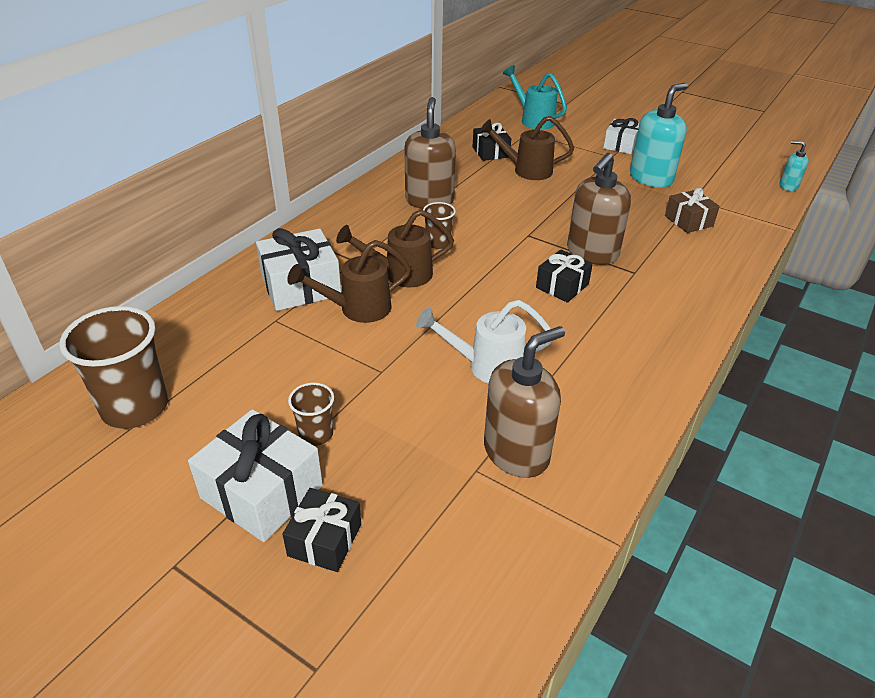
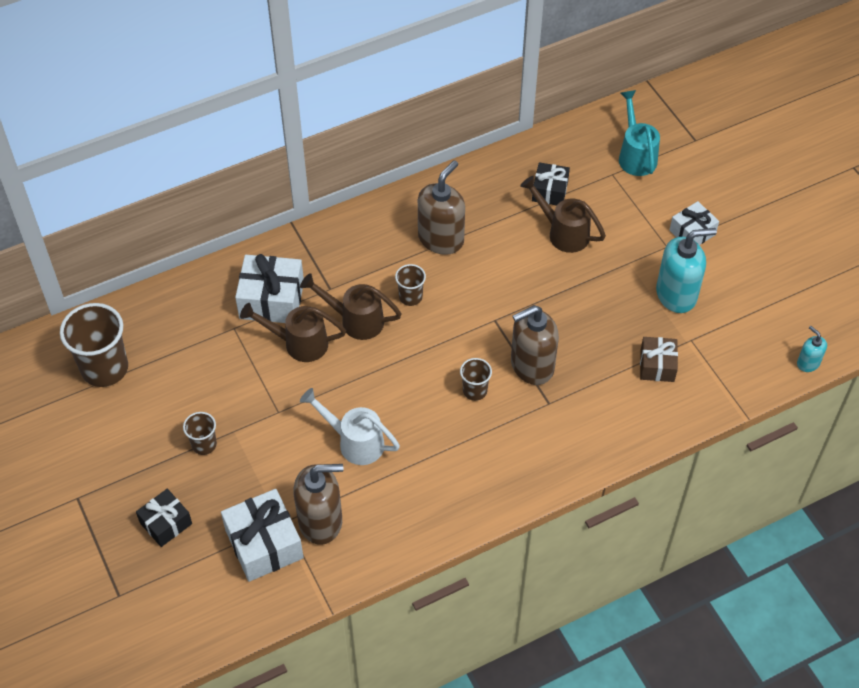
camera: 30 degrees right, 15 degrees up
(262, 492) = (148, 472): white gift -> white gift (264, 544)
(562, 286) = (475, 391): black gift -> brown cup

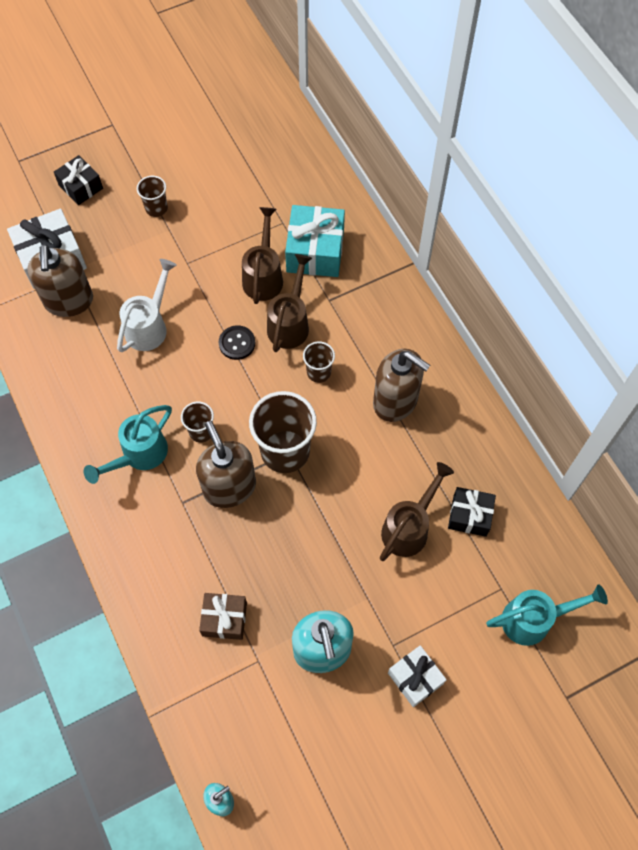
camera: 90 degrees right, 10 degrees up
(105, 368) = (240, 130): brown cup -> brown cup (285, 451)
(272, 300) = (315, 251): white gift -> turquoise gift
(377, 364) = (237, 343): none -> black button
(501, 442) = (139, 455): none -> turquoise watering can

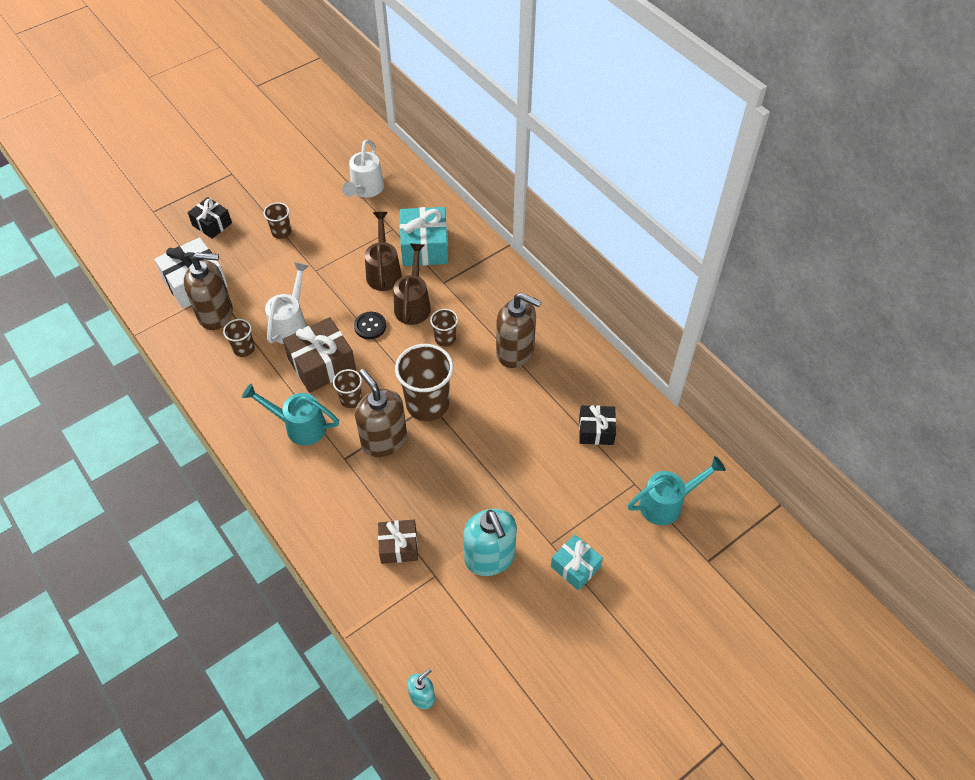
camera: 10 degrees left, 10 degrees down
(69, 301) = (216, 314): brown soap dispenser -> brown soap dispenser turned 75 degrees counterclockwise
(93, 350) = (244, 349): none -> brown cup
(139, 455) = (299, 426): turquoise watering can -> turquoise watering can turned 75 degrees clockwise
(176, 383) = (322, 364): none -> brown gift
(259, 167) = (365, 190): none -> white watering can
(409, 527) = (546, 448): brown watering can -> none
(415, 678) = (575, 567): white gift -> turquoise gift

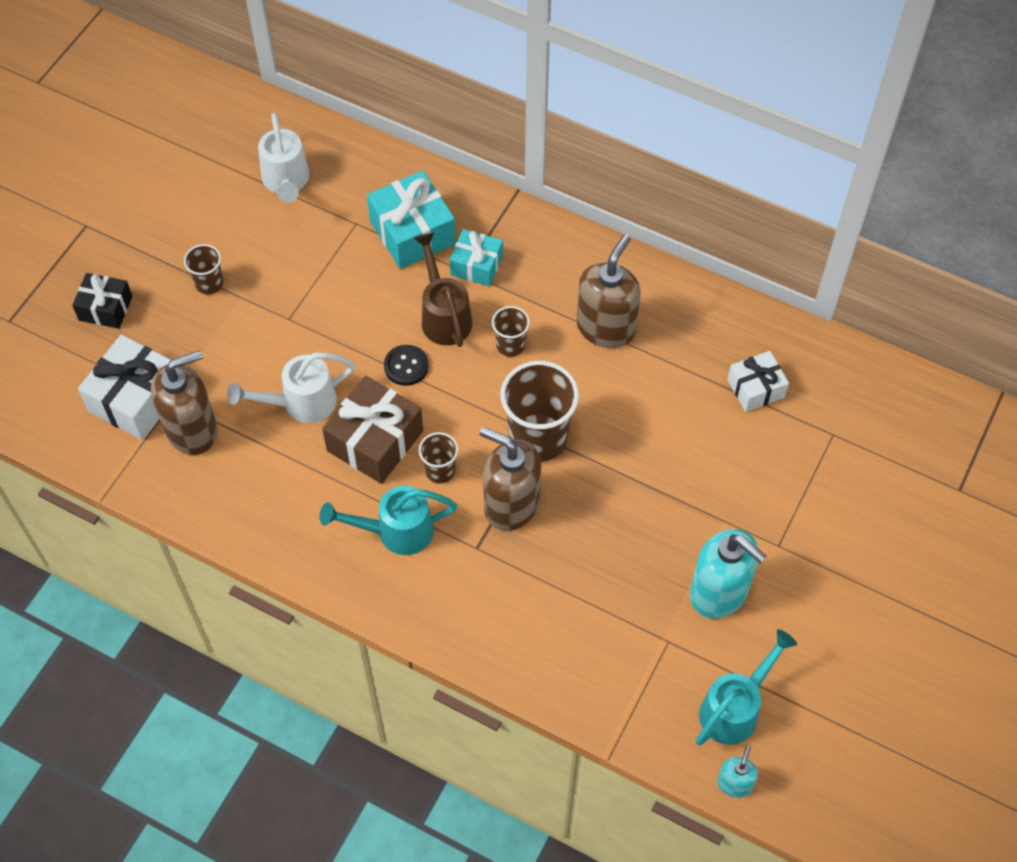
camera: 25 degrees left, 5 degrees up
(244, 349) = (260, 461): brown cup -> none
(291, 323) = (301, 403): white watering can -> white watering can turned 105 degrees counterclockwise
(384, 272) = (380, 286): brown watering can -> none
(398, 546) = (606, 626): brown gift -> none
(515, 351) = (606, 327): brown soap dispenser -> brown soap dispenser turned 60 degrees counterclockwise
(575, 567) = (820, 560): turquoise gift -> turquoise gift (476, 265)
(596, 431) = (755, 388): black gift -> white gift
(667, 503) = (881, 442): turquoise watering can -> turquoise watering can (735, 708)

